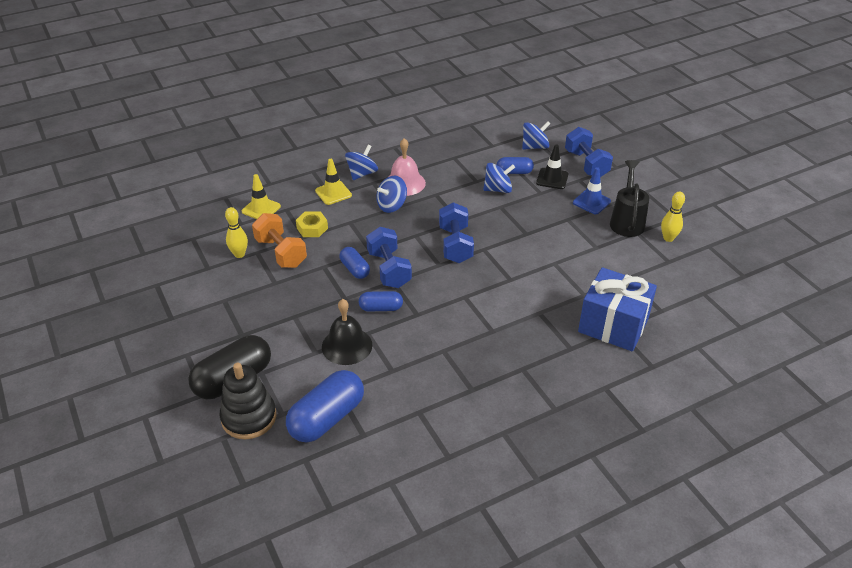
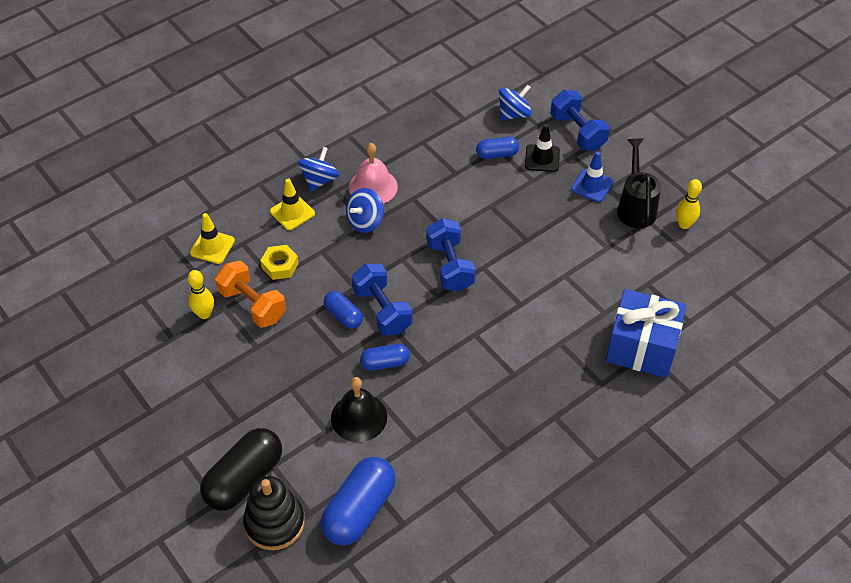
camera: 10 degrees left, 10 degrees up
(498, 189) = (483, 182): blue spinning top -> none

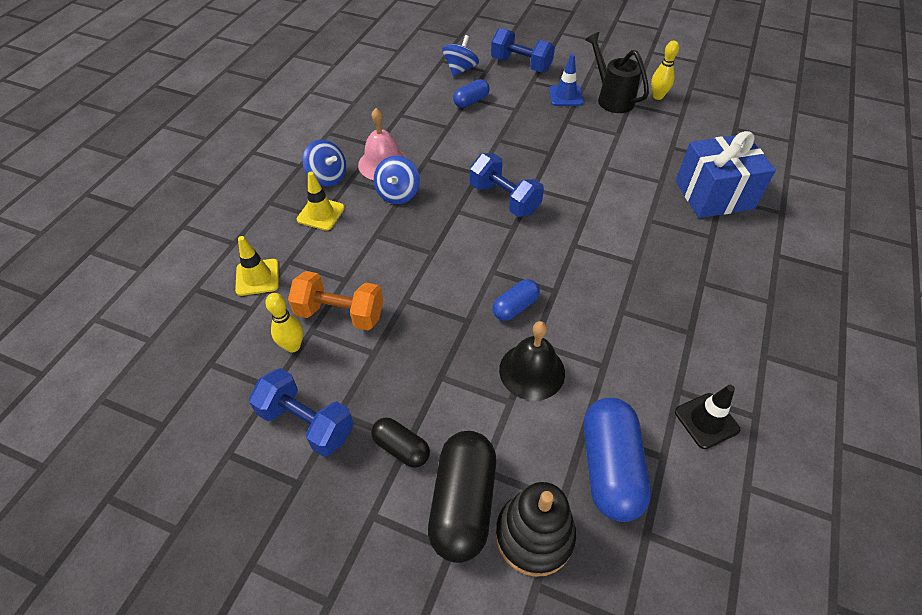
camera: 30 degrees left, 0 degrees up
(229, 423) = (401, 448): none -> black capsule
(280, 266) = (342, 265): yellow nut -> none
(319, 180) = (327, 177): blue spinning top -> blue spinning top turned 135 degrees clockwise
(343, 315) = (441, 282): blue capsule -> none
(382, 310) = (474, 261): blue dumbbell -> blue dumbbell (307, 423)
(542, 158) = (510, 91): black traffic cone -> black traffic cone (706, 420)

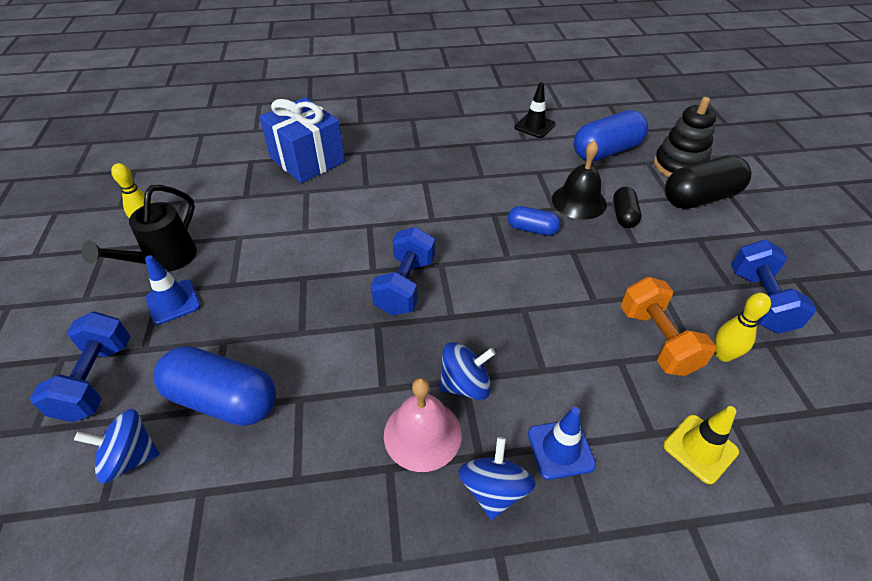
camera: 120 degrees left, 5 degrees down
(321, 214) = (560, 449): yellow traffic cone -> blue traffic cone
(401, 448) = (707, 240): black capsule -> black capsule (623, 215)
(471, 101) = (223, 399): blue capsule -> blue capsule, size x1.82

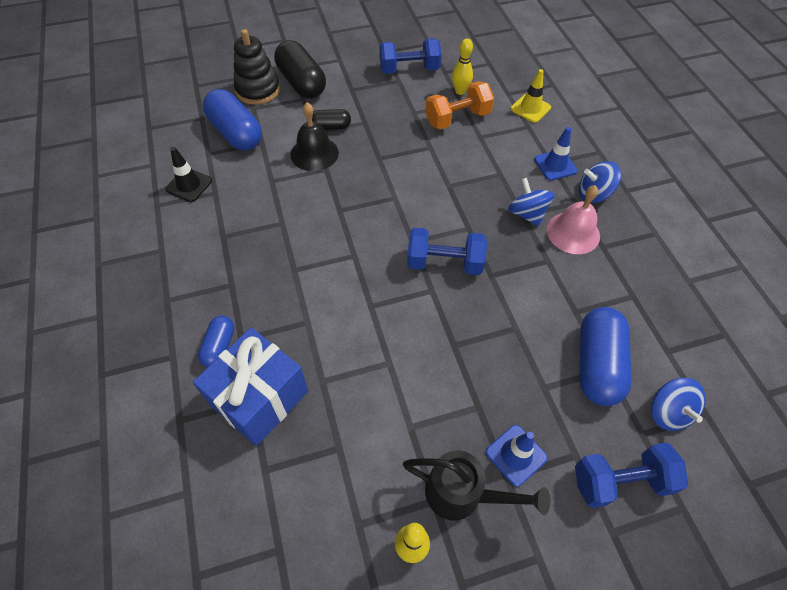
camera: 100 degrees left, 10 degrees up
(532, 229) = (357, 183): blue capsule -> blue capsule (219, 346)

